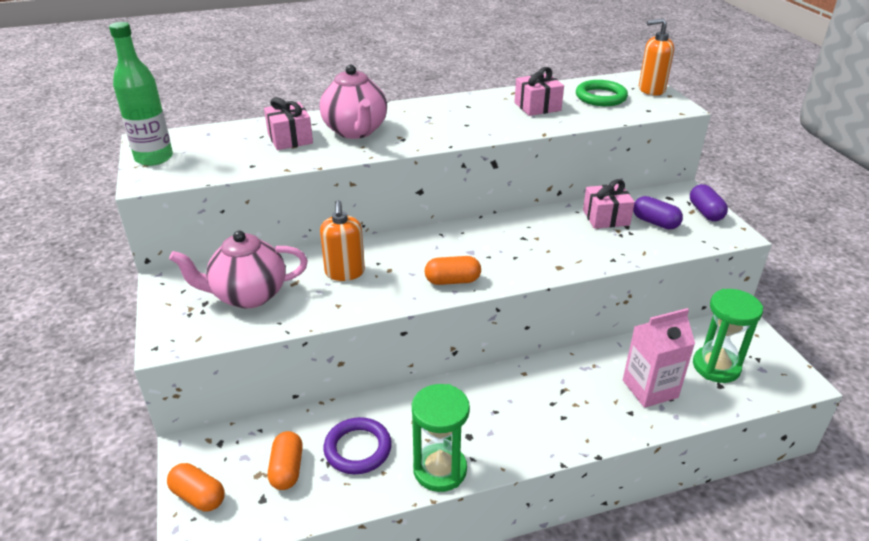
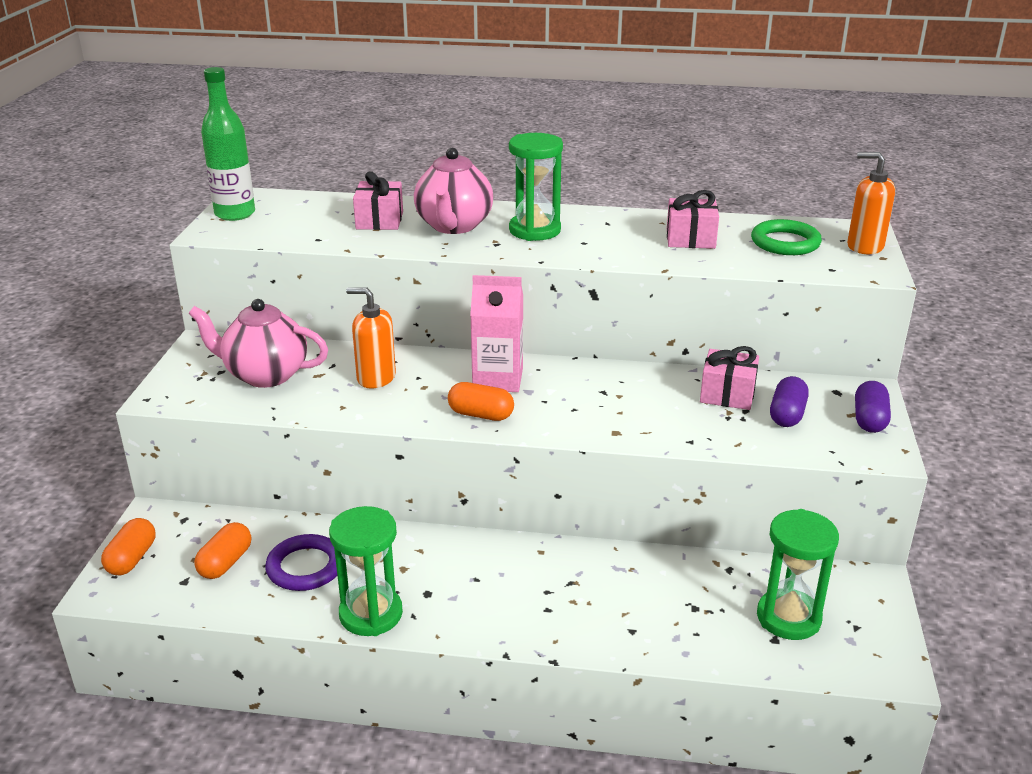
camera: 25 degrees right, 5 degrees down
(198, 496) = (132, 559): orange capsule -> orange capsule turned 45 degrees clockwise
(345, 272) = (376, 378): orange soap dispenser -> orange soap dispenser turned 90 degrees clockwise
(421, 122) = (535, 230): none -> green hourglass
(650, 389) = (678, 614): pink carton -> pink carton (498, 379)
(655, 222) = (787, 415): purple capsule -> purple capsule turned 45 degrees clockwise

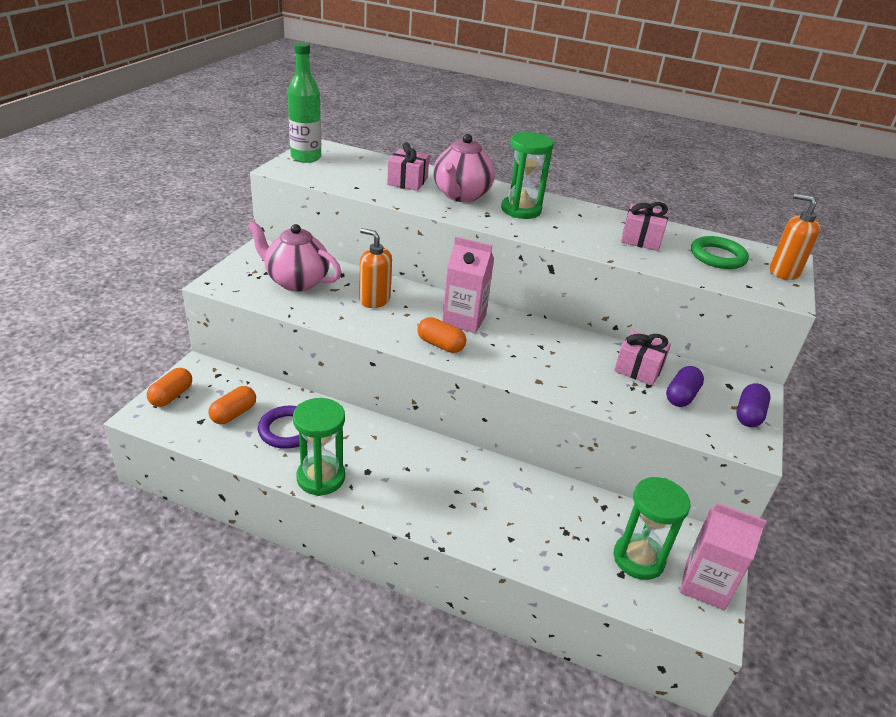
camera: 10 degrees right, 5 degrees up
(872, 628) = (705, 585): none -> pink carton

